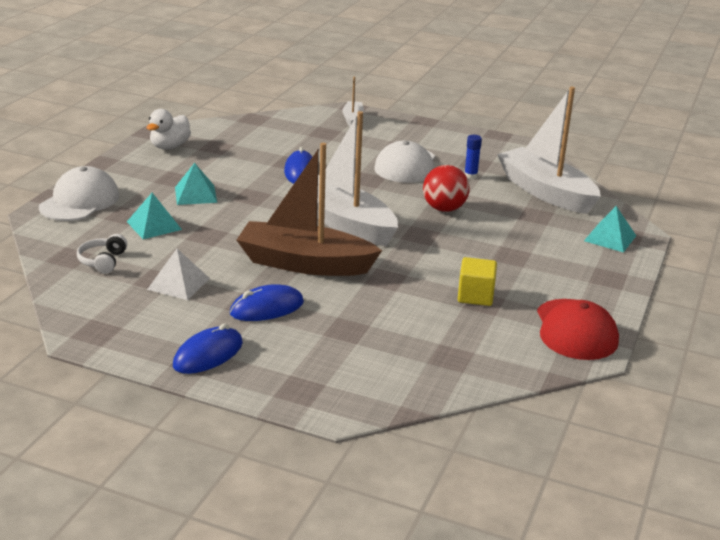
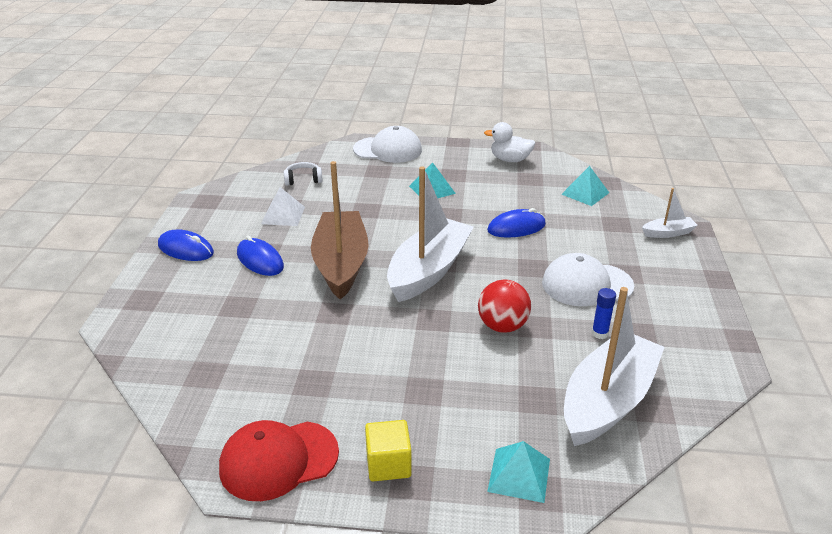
camera: 75 degrees right, 5 degrees up
(154, 225) = (368, 185): turquoise pyramid -> turquoise pyramid (585, 193)
(475, 296) = (324, 374): yellow cube -> yellow cube (388, 464)

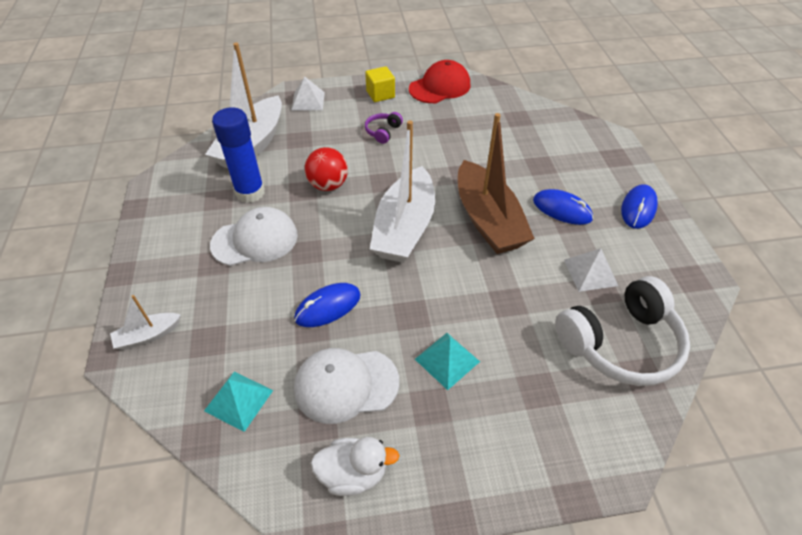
camera: 165 degrees right, 15 degrees up
(185, 249) = (638, 208): blue mouse -> blue mouse turned 75 degrees counterclockwise
(303, 179) = (620, 343): white headphones -> white headphones, size x2.23
(388, 150) = (555, 456): white cap -> white cap (346, 385)
(411, 388) = (383, 132): none -> purple headphones
(519, 475) = (308, 101): turquoise pyramid -> white pyramid
(599, 333) = (250, 193): blue glue stick -> blue glue stick, size x2.18

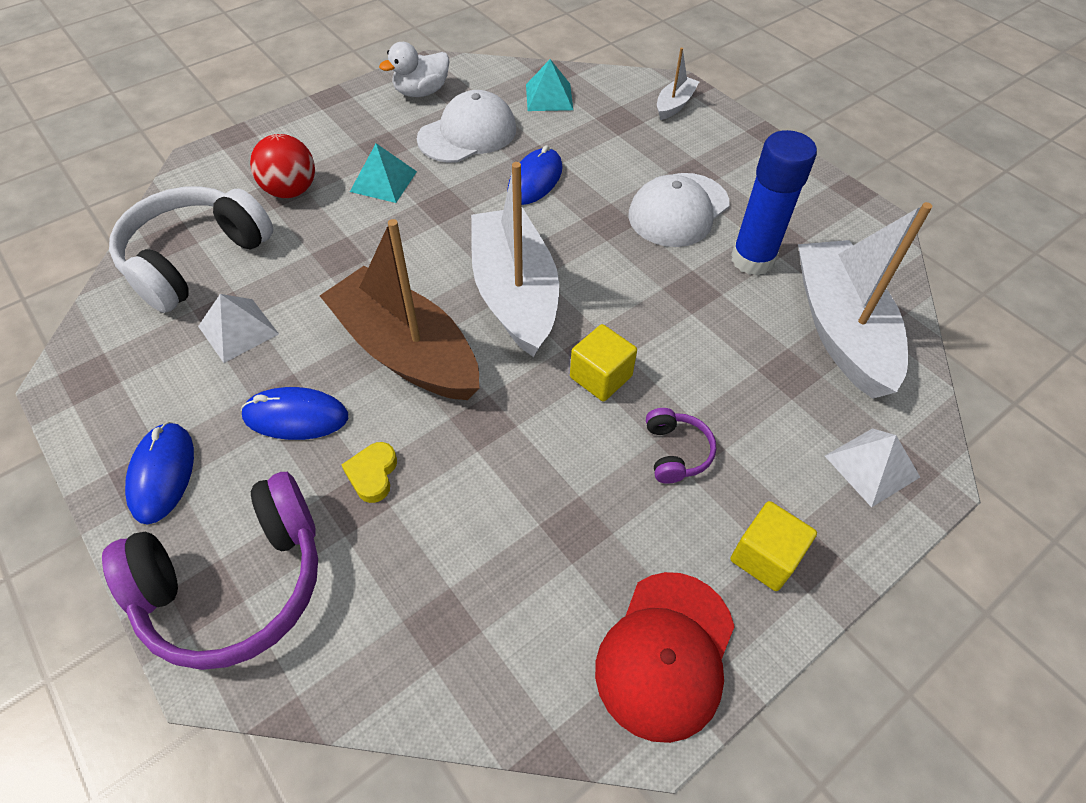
camera: 150 degrees right, 5 degrees up
(328, 185) = (666, 312): red ball -> red ball (291, 191)
(391, 170) = (600, 377): none -> yellow cube
(528, 172) = (373, 474): none -> yellow heart
(601, 156) = (236, 584): none -> purple headphones

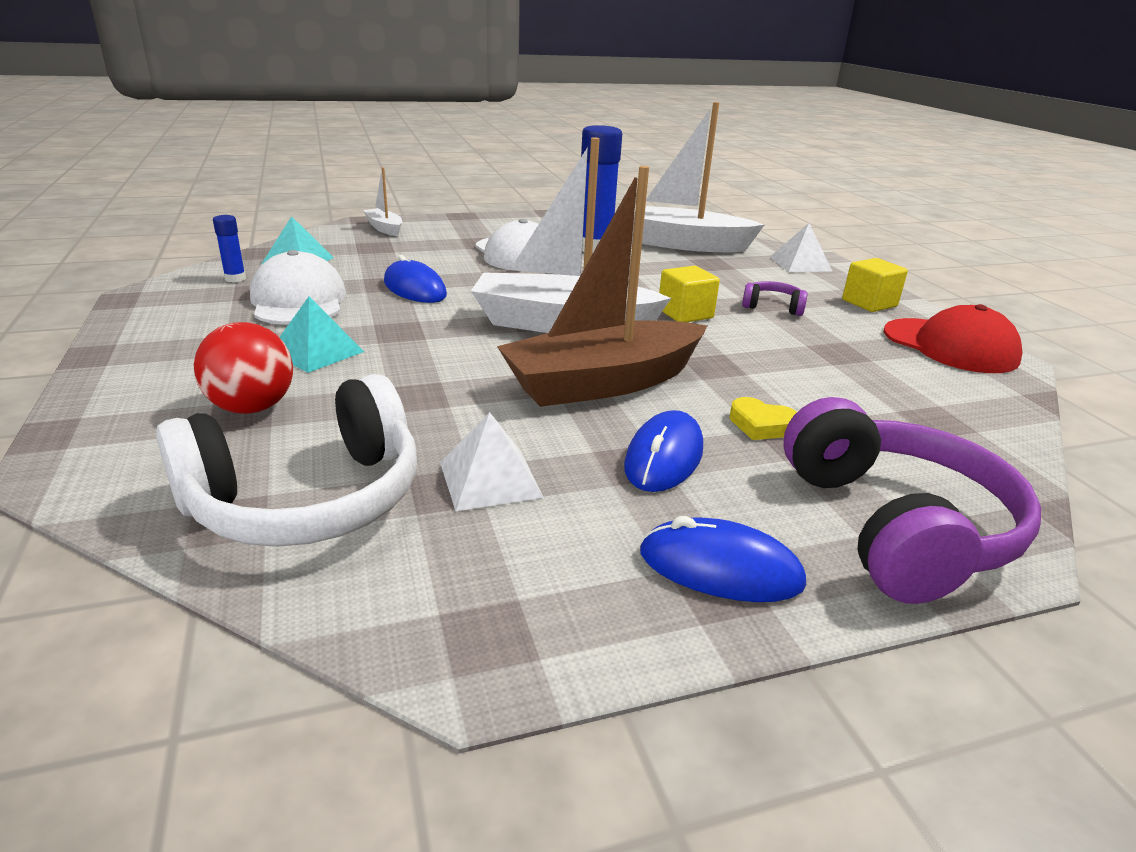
camera: 70 degrees left, 25 degrees down
(195, 259) = (307, 499): white headphones -> white headphones turned 90 degrees counterclockwise
(421, 92) = (183, 307): white duck -> none
(489, 87) = (235, 279): none -> blue glue stick

